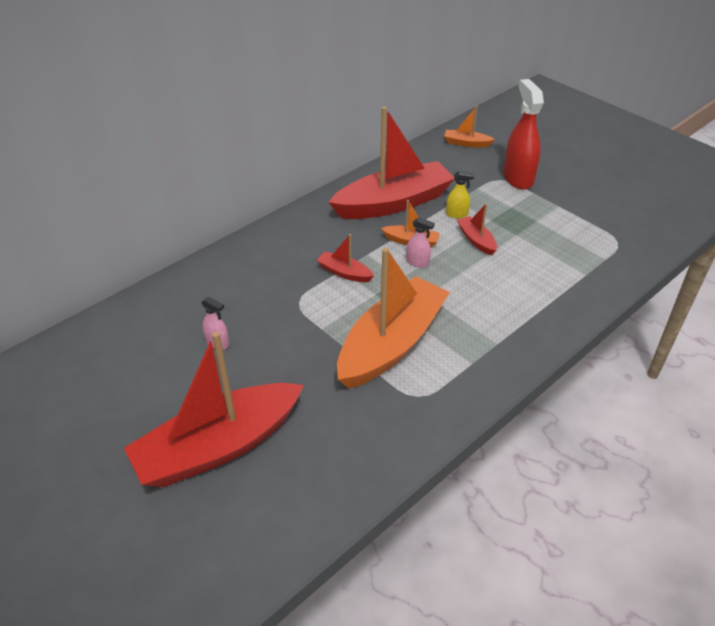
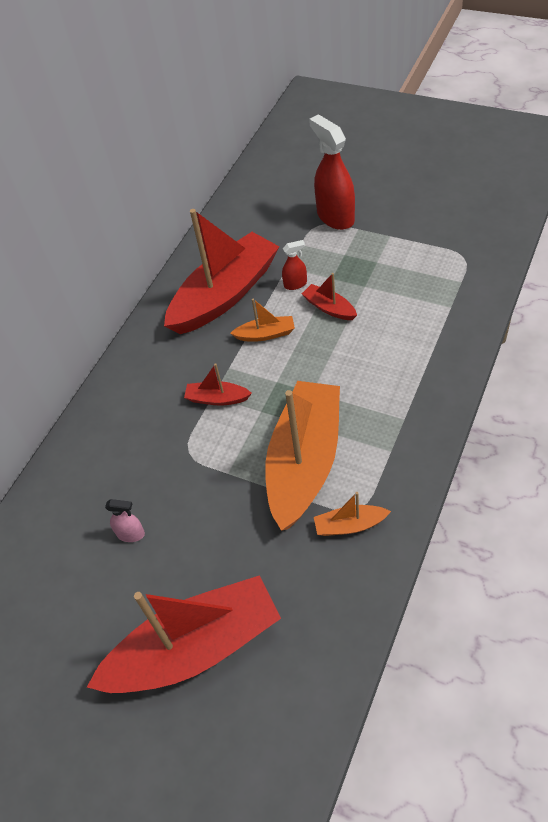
camera: 15 degrees left, 10 degrees up
(218, 446) = (195, 648): red boat -> red boat turned 150 degrees counterclockwise
(417, 262) = (284, 357): pink spray bottle -> none
(457, 214) = (295, 284): yellow spray bottle -> red spray bottle
(466, 143) = (263, 192): orange boat -> orange boat (350, 525)

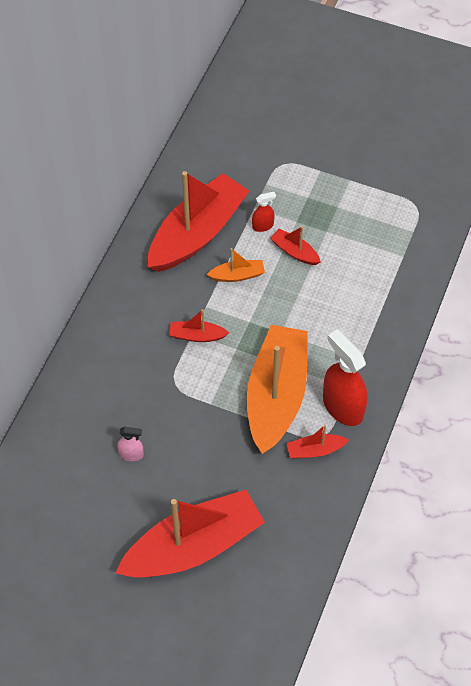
camera: 10 degrees left, 5 degrees up
(335, 217) = (298, 156): red spray bottle -> red spray bottle (342, 407)
(350, 525) = (315, 450): orange boat -> red boat

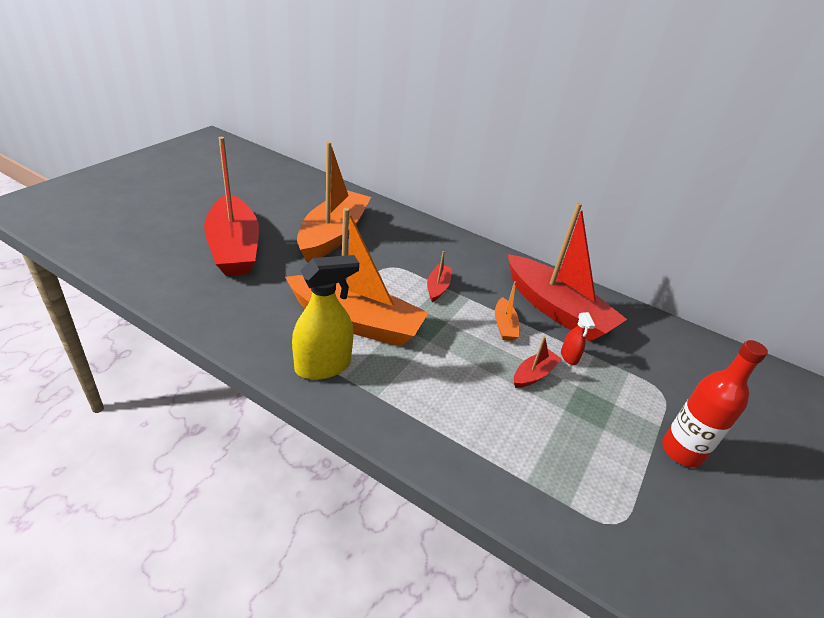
camera: 95 degrees right, 20 degrees down
(131, 454) = (333, 235): pink spray bottle -> orange boat
(315, 450) = (282, 334): red boat -> none
(341, 161) = (681, 451): none -> red bottle
(342, 407) = (323, 366): red spray bottle -> yellow spray bottle

